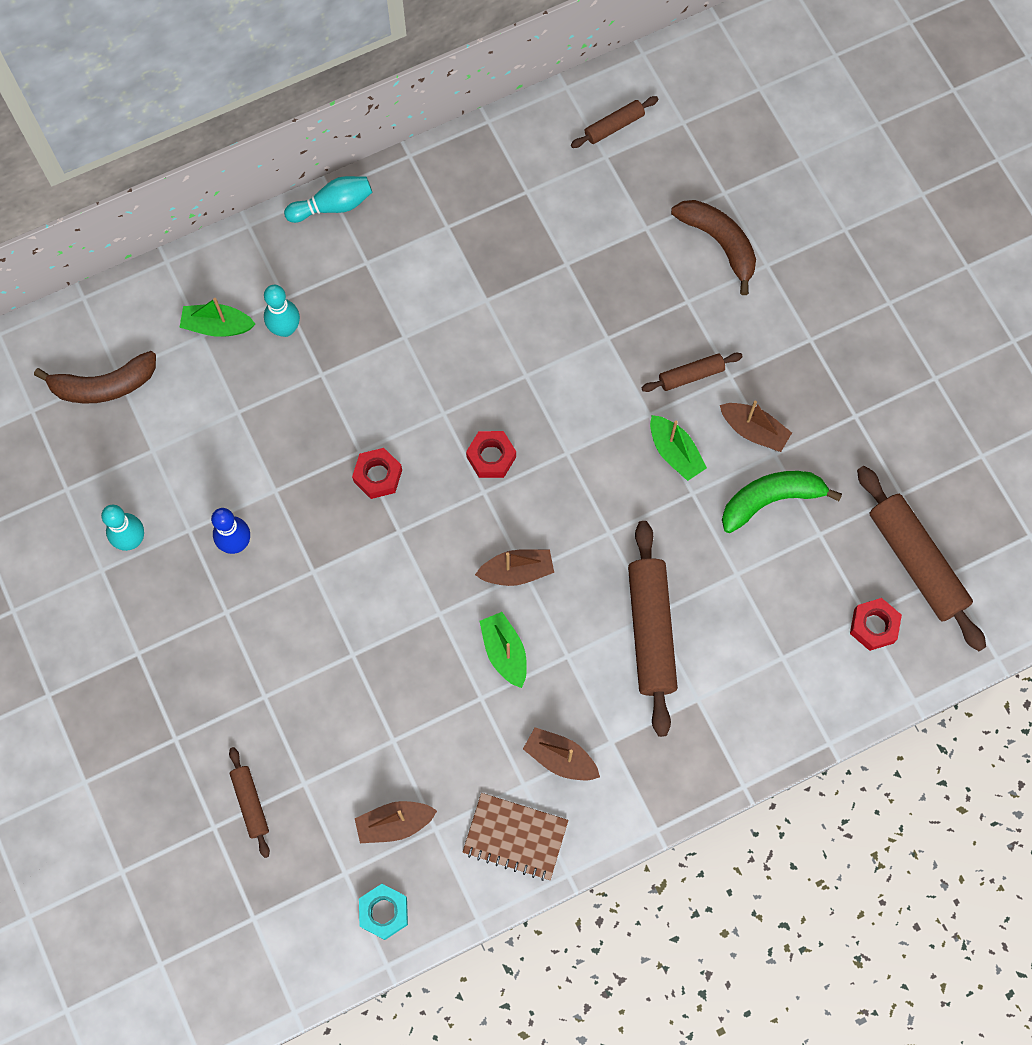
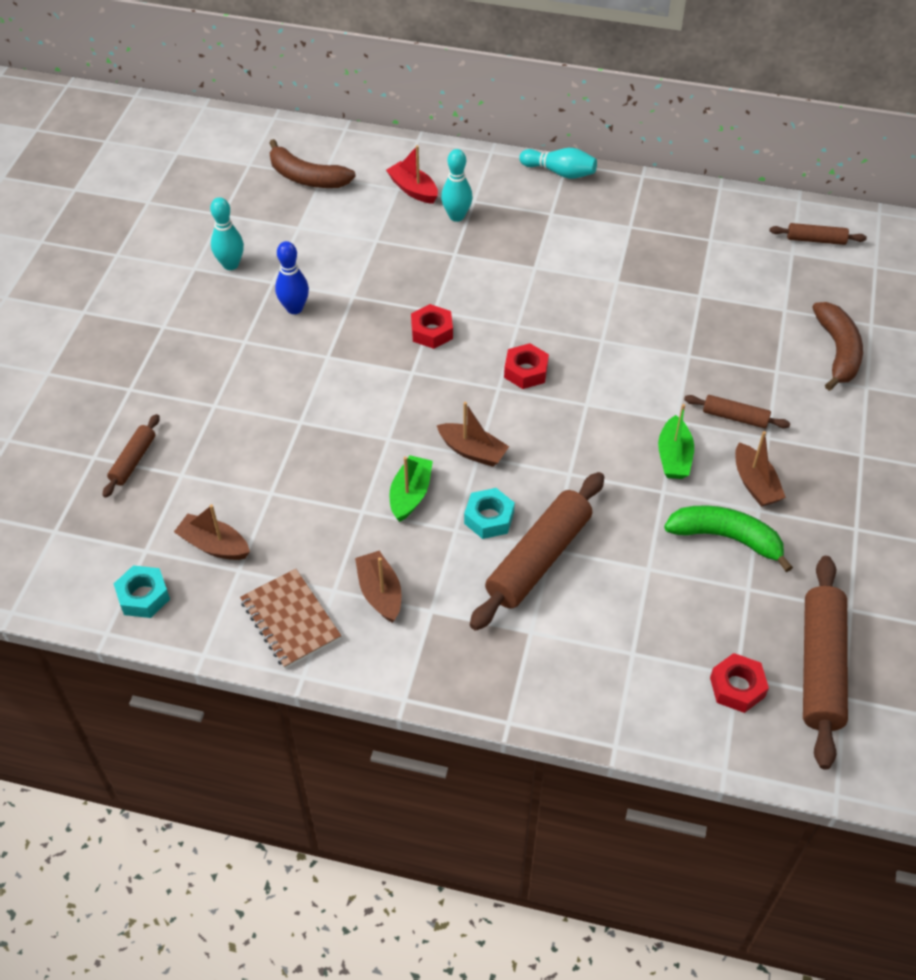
camera: 40 degrees right, 20 degrees down
(217, 326) = (413, 189): green boat -> red boat
(583, 624) = (489, 518): none -> turquoise nut

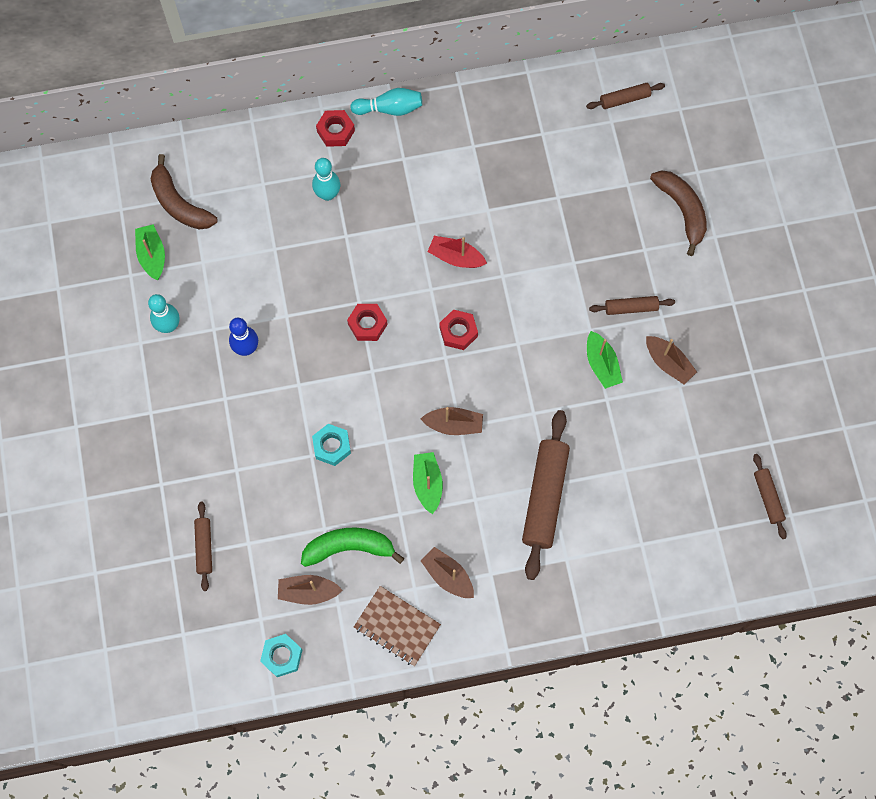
camera: 25 degrees left, 20 degrees up
(254, 207) = (152, 255): none -> green boat
(307, 177) = (179, 203): brown banana -> brown banana turned 45 degrees clockwise
(413, 189) = (276, 179): red boat -> red boat (456, 257)
(489, 518) = (494, 478): turquoise nut -> turquoise nut (332, 446)
(726, 538) = (666, 420): green banana -> green banana (349, 547)
(737, 687) = (720, 538): red nut -> red nut (335, 131)
(820, 667) = (767, 498): brown rolling pin -> brown rolling pin, size x0.51

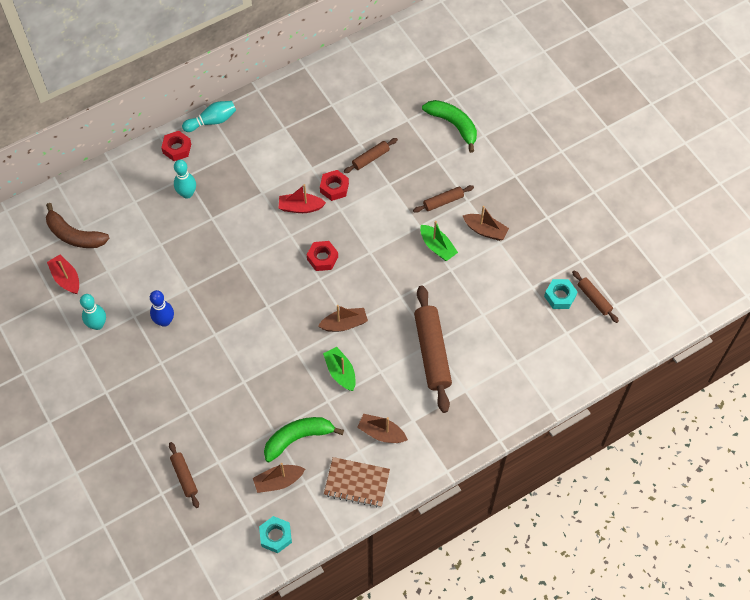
camera: 20 degrees left, 10 degrees down
(152, 255) = (66, 278): green boat -> red boat
(332, 446) = (257, 370): turquoise nut -> turquoise nut (560, 296)
(367, 324) = (252, 275): red nut -> red nut (334, 188)
(624, 99) = (382, 64): brown rolling pin -> brown rolling pin (370, 158)
(682, 210) = (453, 125): brown banana -> green banana

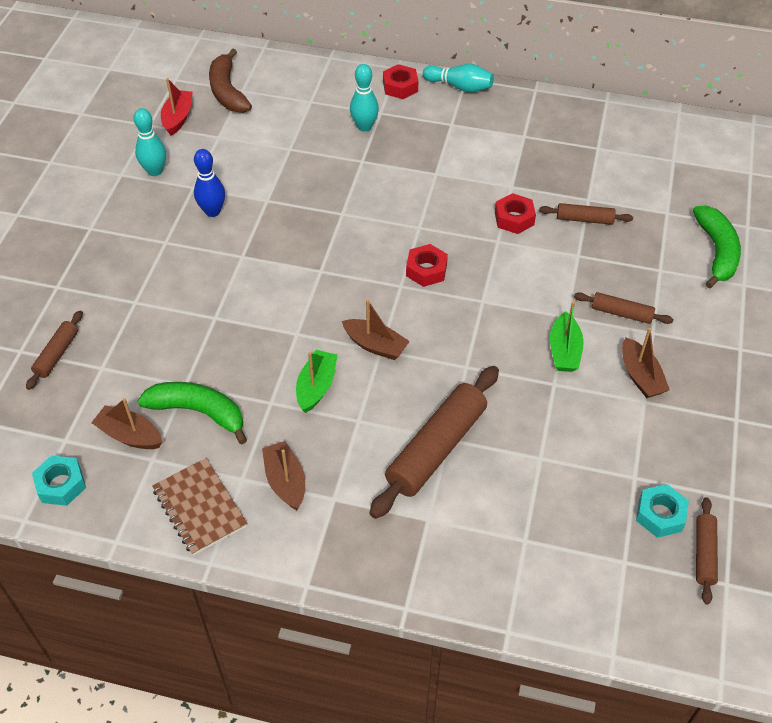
camera: 45 degrees right, 10 degrees down
(300, 207) = (458, 211): red boat -> none

